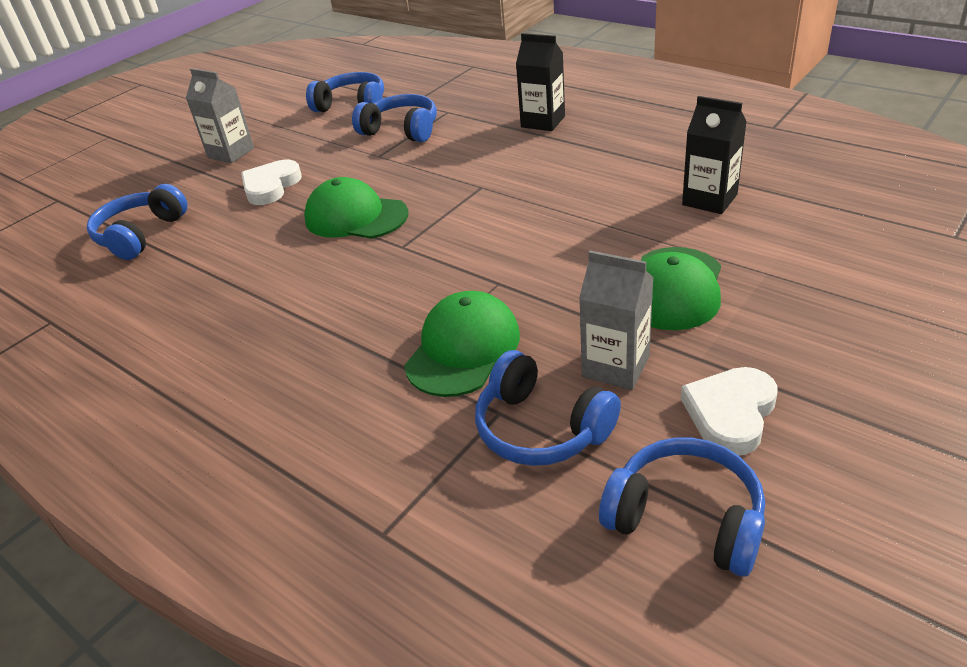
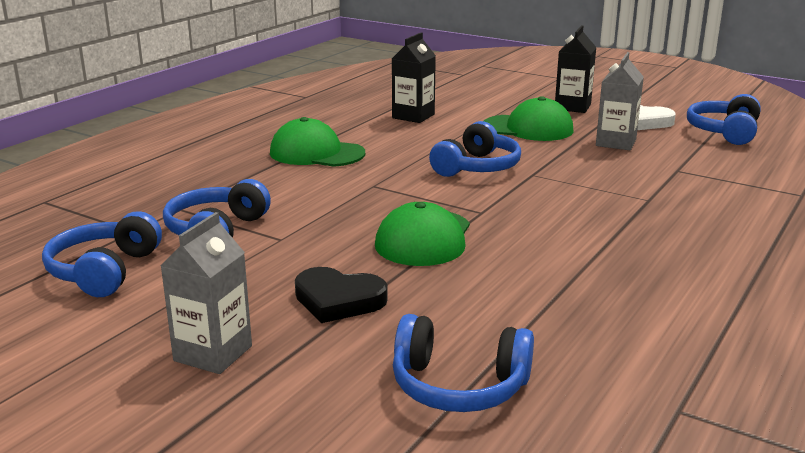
camera: 100 degrees left, 15 degrees down
(271, 186) = (338, 300): white heart -> black heart
(463, 349) = (618, 182): green cap -> green cap (316, 153)
(541, 428) = (683, 159): blue headphones -> blue headphones (477, 167)
(543, 122) = (243, 164): black carton -> black carton (572, 107)

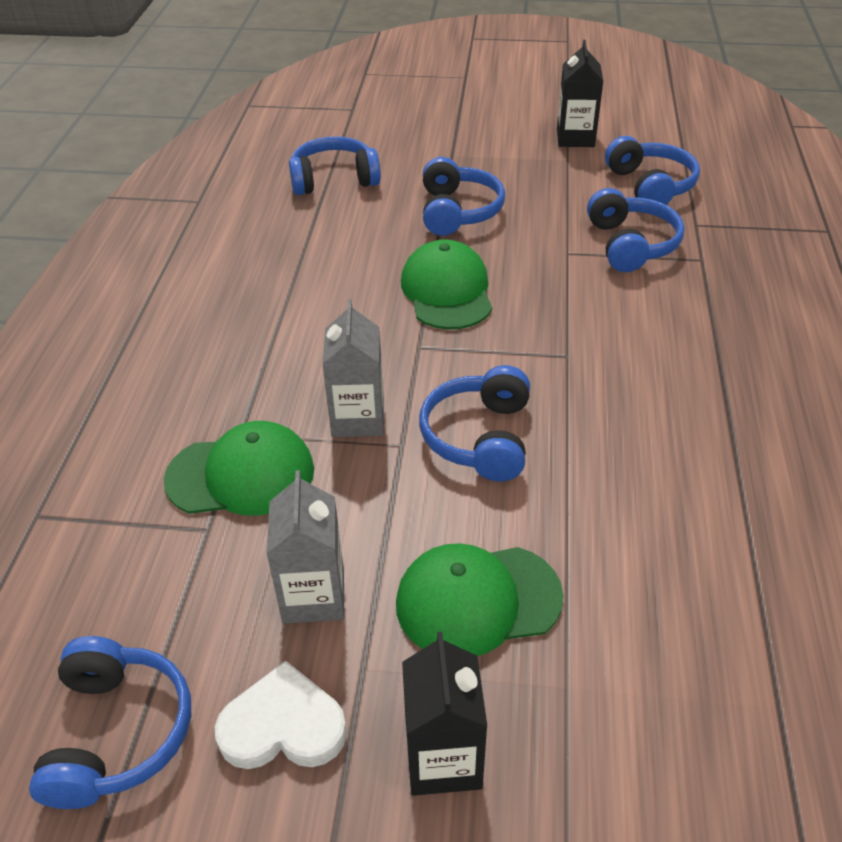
camera: 155 degrees right, 20 degrees up
(213, 353) = (494, 158): grey carton -> grey carton (358, 418)
(316, 153) = (702, 400): green cap -> green cap (241, 475)
(338, 300) = (458, 211): black heart -> blue headphones
(413, 116) = (694, 575): black carton -> black carton (575, 138)

